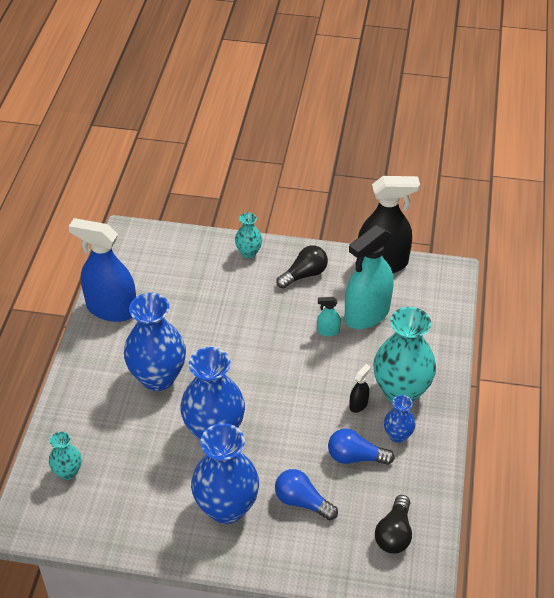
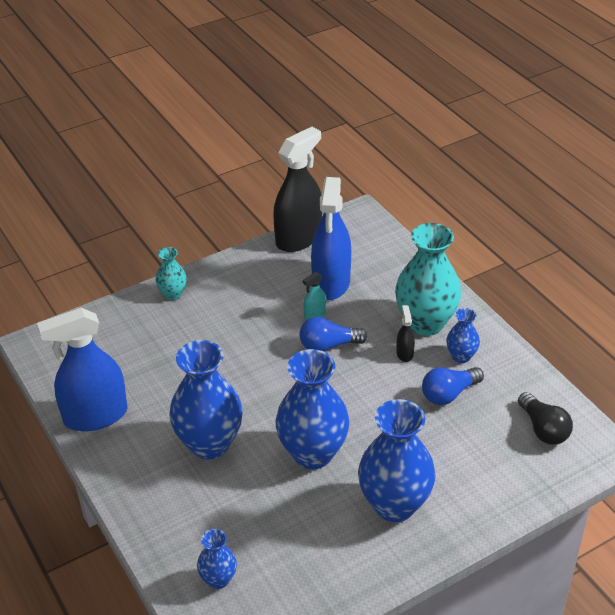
camera: 40 degrees left, 5 degrees down
(68, 472) = (218, 579): turquoise vase -> blue vase
(302, 502) = (448, 456): blue light bulb -> blue light bulb (328, 345)
(304, 275) = (243, 283): black light bulb -> none
(367, 314) = (331, 283): turquoise spray bottle -> blue spray bottle

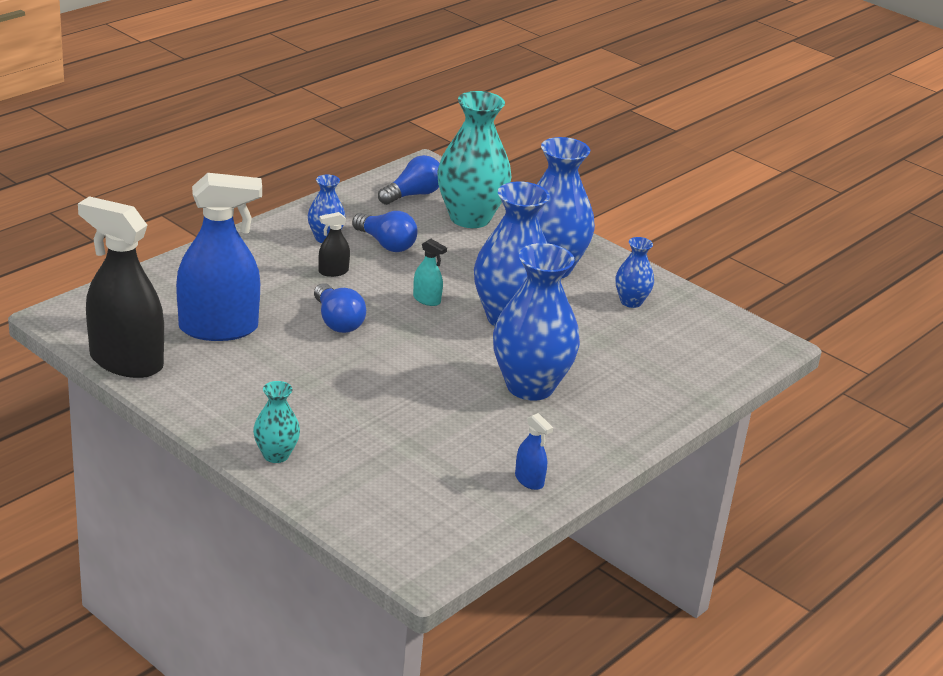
camera: 110 degrees left, 10 degrees down
(95, 416) = (529, 480): blue spray bottle -> blue spray bottle, size x0.42
(218, 579) = (697, 358): blue vase -> blue vase (631, 302)
(315, 314) = (284, 335): turquoise spray bottle -> turquoise spray bottle (426, 300)
(425, 323) = (277, 261): turquoise vase -> turquoise vase (470, 218)
(543, 429) = (413, 195): black light bulb -> blue light bulb

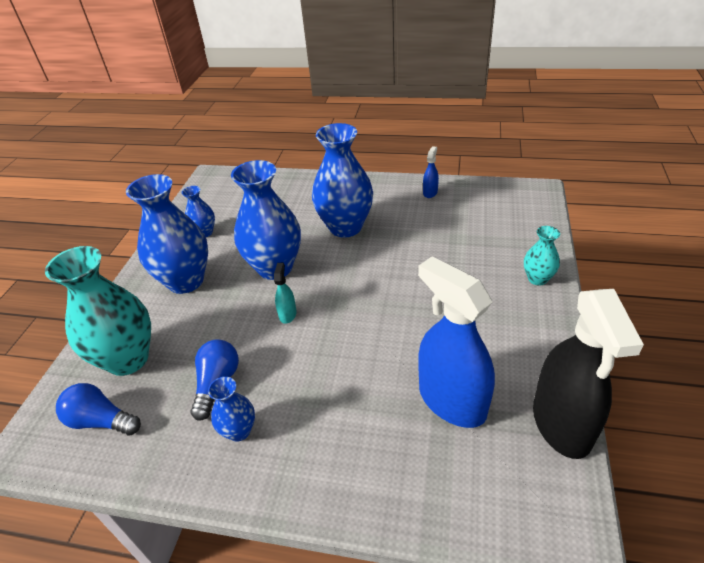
camera: 115 degrees left, 10 degrees up
(333, 271) = (294, 388): black spray bottle -> none
(337, 321) = (365, 341): blue light bulb -> none

